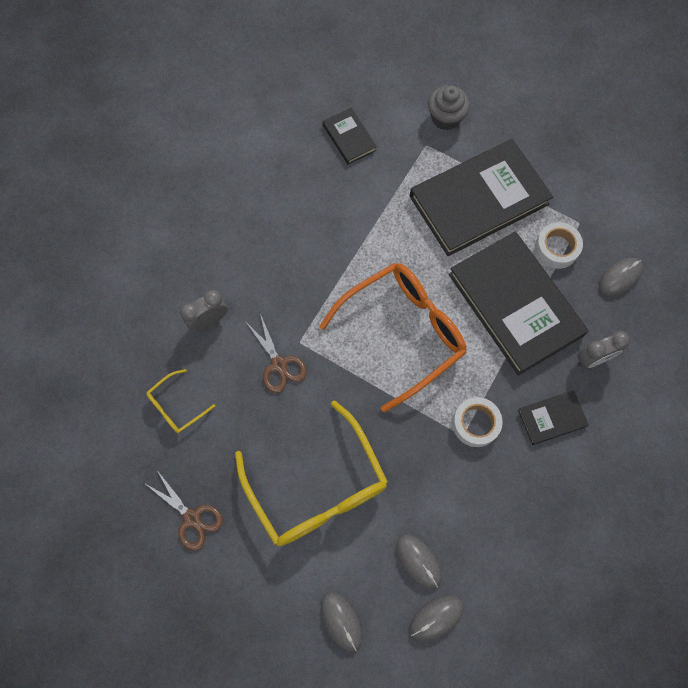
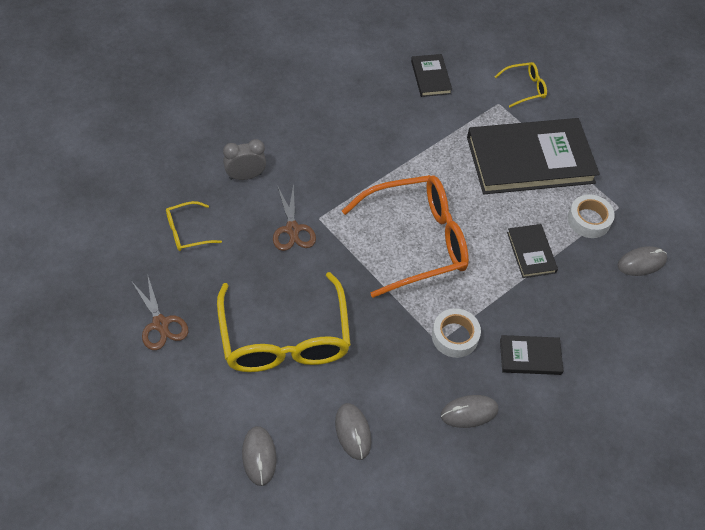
camera: 15 degrees right, 15 degrees down
(436, 618) = (350, 486): grey mouse -> grey mouse (469, 412)
(445, 118) = (525, 88): grey cupcake -> yellow glasses
(515, 305) = (531, 252): black book -> black book, size x0.45
(593, 359) = (589, 320): grey clock -> none

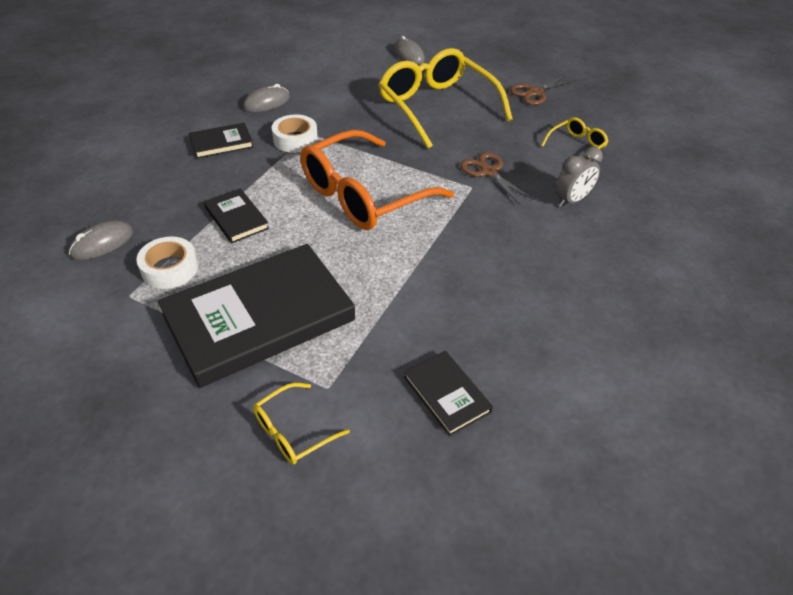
camera: 160 degrees right, 10 degrees down
(160, 324) = (535, 93): brown scissors -> brown scissors turned 75 degrees counterclockwise
(353, 432) = (351, 76): grey mouse -> none

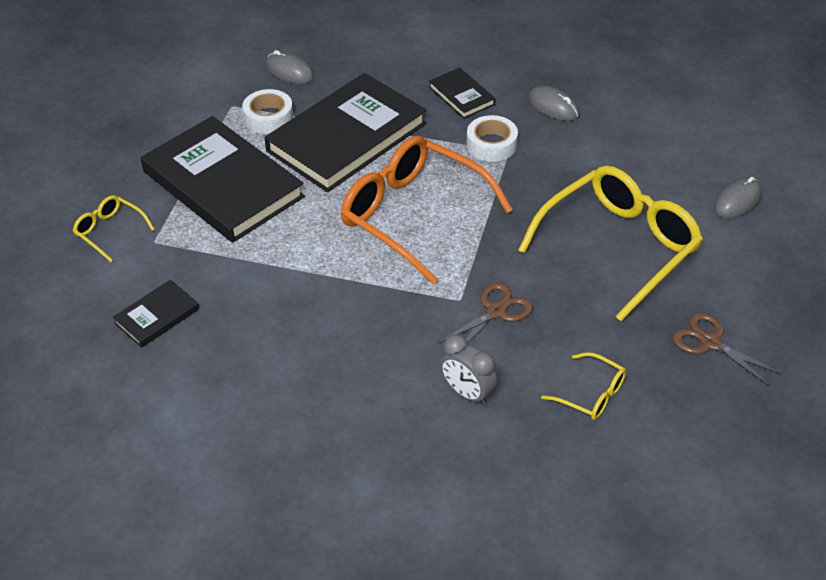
camera: 80 degrees right, 0 degrees up
(236, 218) = (347, 137): black book -> black book, size x2.22

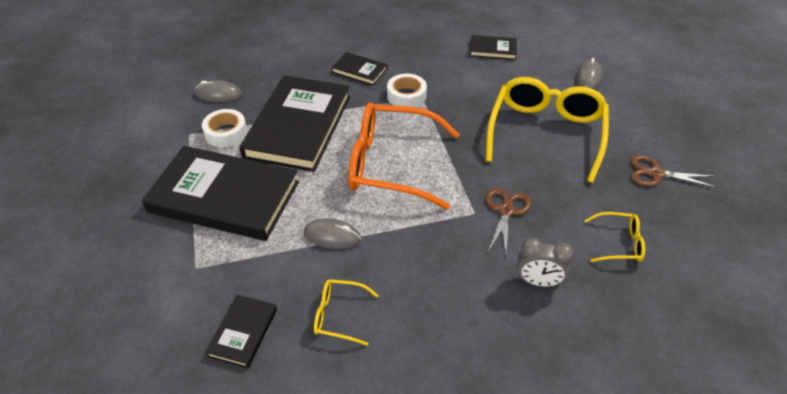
camera: 30 degrees left, 0 degrees up
(109, 231) = (148, 275): yellow glasses -> yellow glasses (339, 315)
(553, 106) = (426, 58): grey mouse -> grey mouse (332, 236)
(645, 123) = (493, 49): none -> black book

